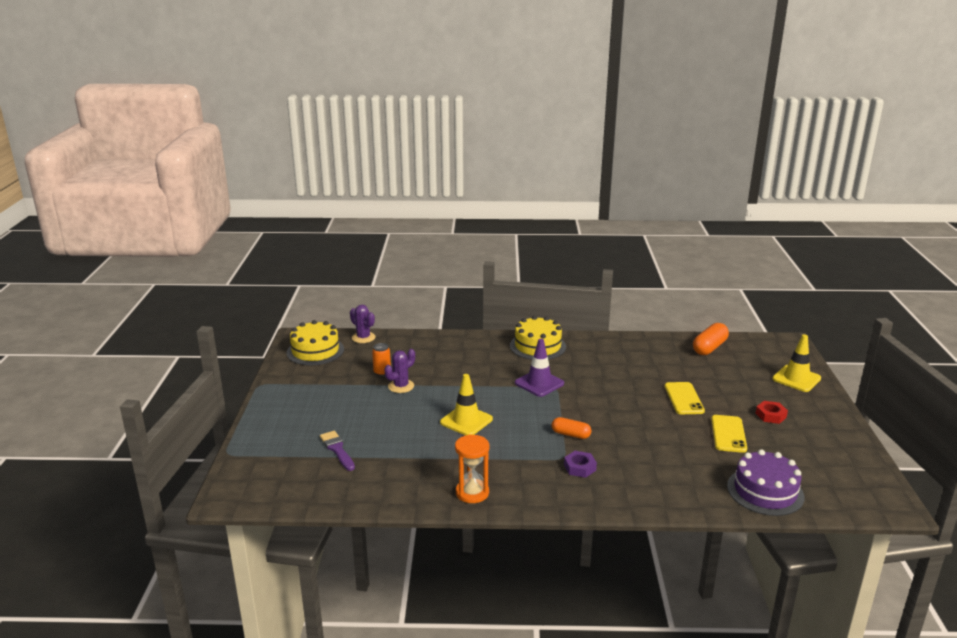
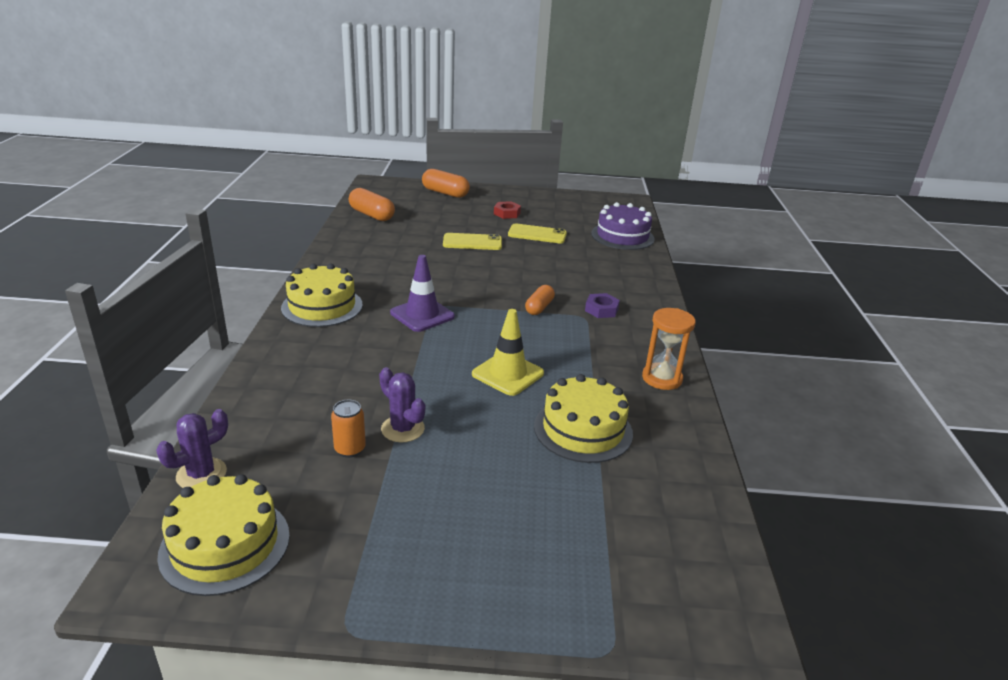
camera: 90 degrees left, 5 degrees up
(337, 449) = (584, 496): purple brush -> none
(403, 451) = (583, 429): none -> yellow cake
(796, 379) = (445, 193): yellow traffic cone -> orange capsule

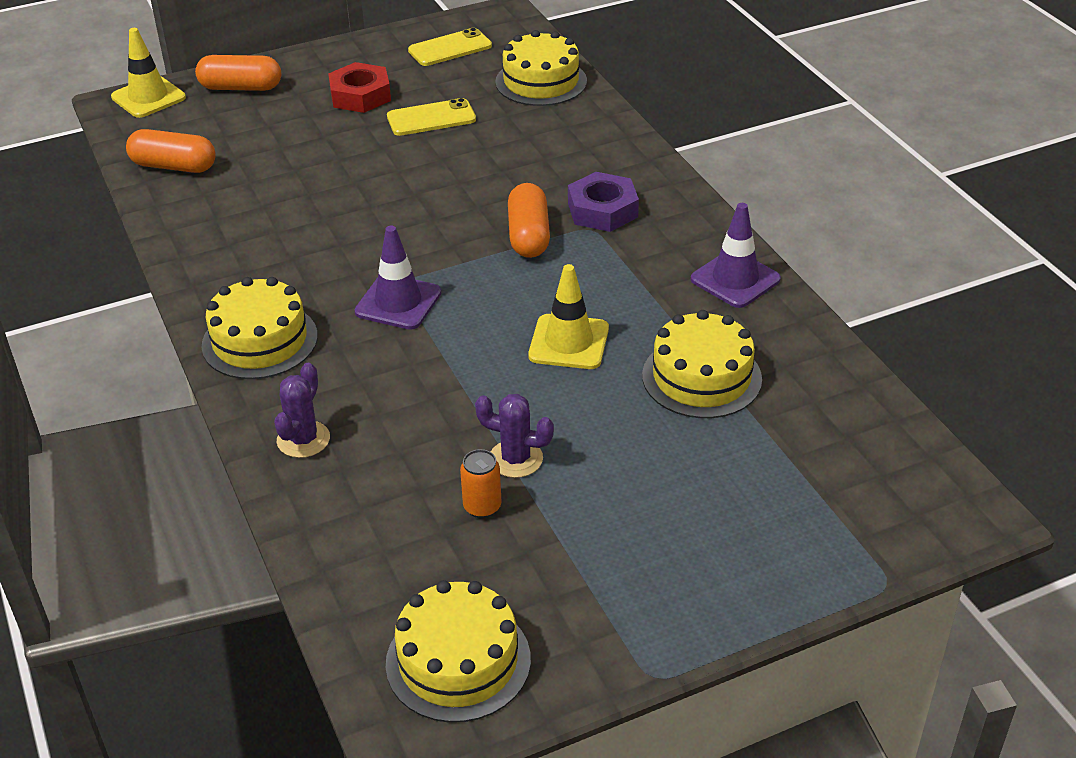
camera: 25 degrees left, 10 degrees up
(201, 474) = (351, 606): purple cactus -> purple cactus (303, 439)
(393, 184) = (148, 97): none -> yellow traffic cone
(472, 242) = (358, 163): yellow phone -> yellow phone (450, 48)
(507, 213) = (360, 95): red nut -> red nut, size x1.56
(539, 307) = (528, 235): orange capsule -> orange capsule, size x1.54
(601, 310) = (602, 210): purple nut -> purple nut, size x1.56
(622, 236) = (541, 81): purple cake -> yellow cake
(662, 378) = (735, 279): orange hourglass -> purple traffic cone

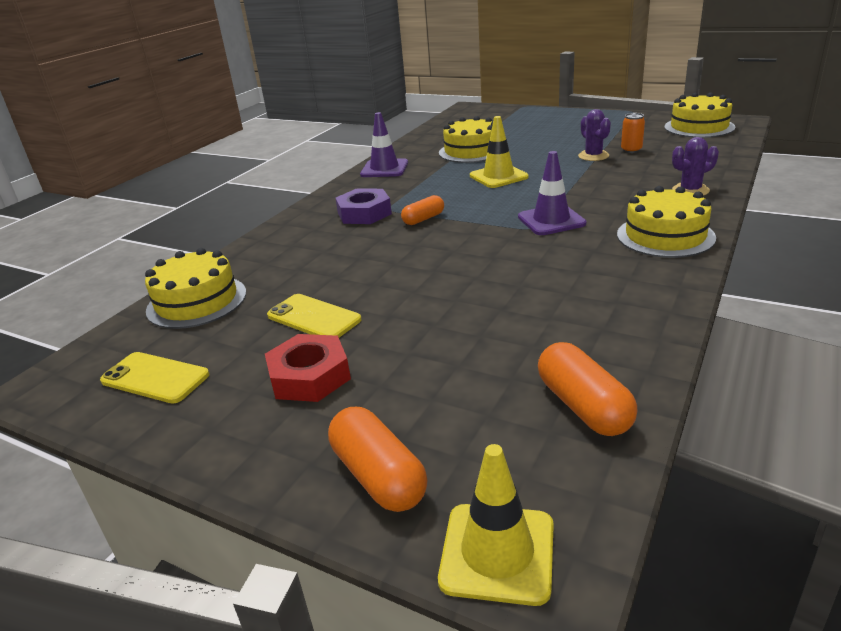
camera: 125 degrees left, 10 degrees down
(528, 235) = (423, 219): orange capsule -> orange capsule, size x0.65

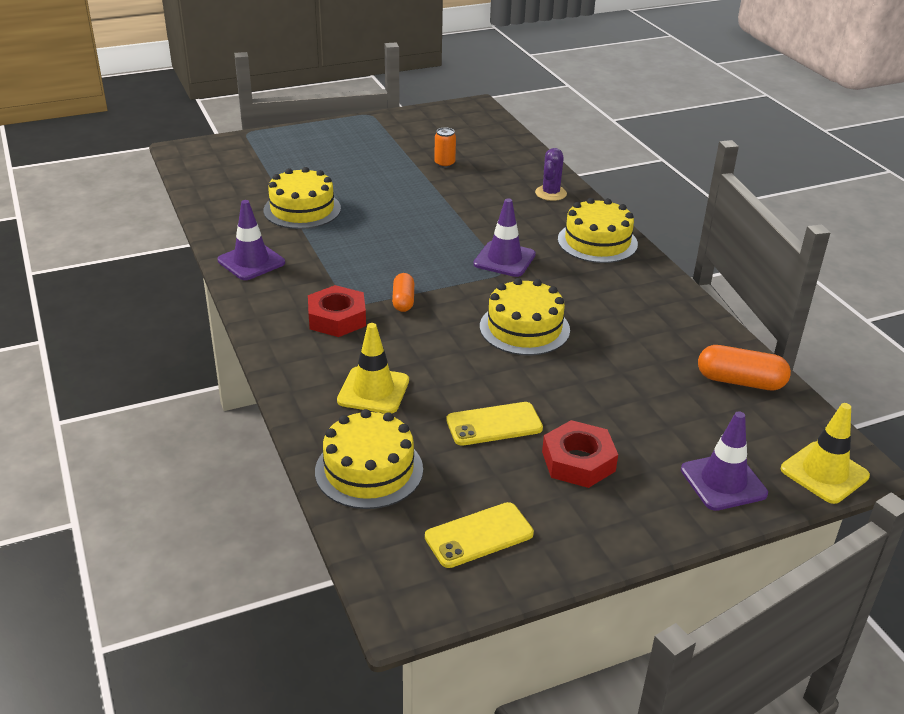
camera: 55 degrees left, 5 degrees up
(364, 213) = (337, 318): purple nut -> red nut
(378, 476) = (723, 482): orange capsule -> purple traffic cone
(498, 176) = (384, 231): yellow traffic cone -> yellow traffic cone (373, 391)
(593, 156) = (425, 180): purple cactus -> none
(699, 127) = (456, 121): yellow cake -> yellow cake (524, 328)

